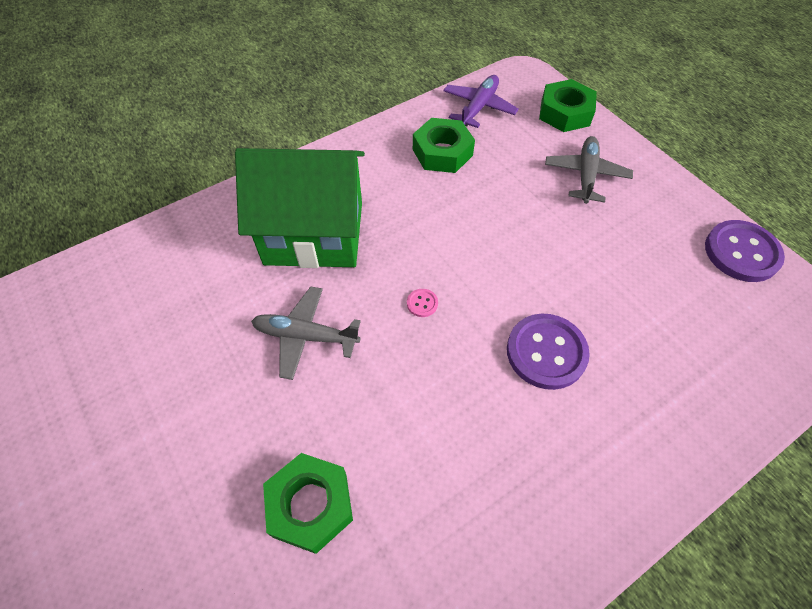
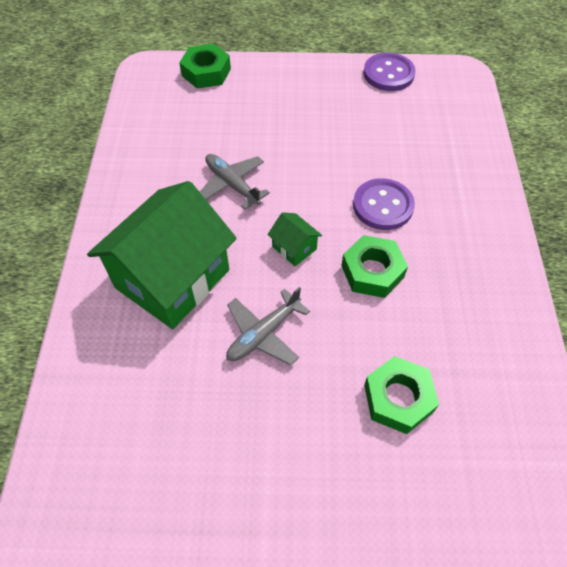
camera: 55 degrees left, 0 degrees up
(422, 303) = (294, 248): pink button -> green house
(442, 152) = (172, 157): green nut -> green nut (372, 271)
(478, 107) = (151, 111): purple plane -> none
(586, 175) = (269, 98): grey plane -> grey plane (232, 184)

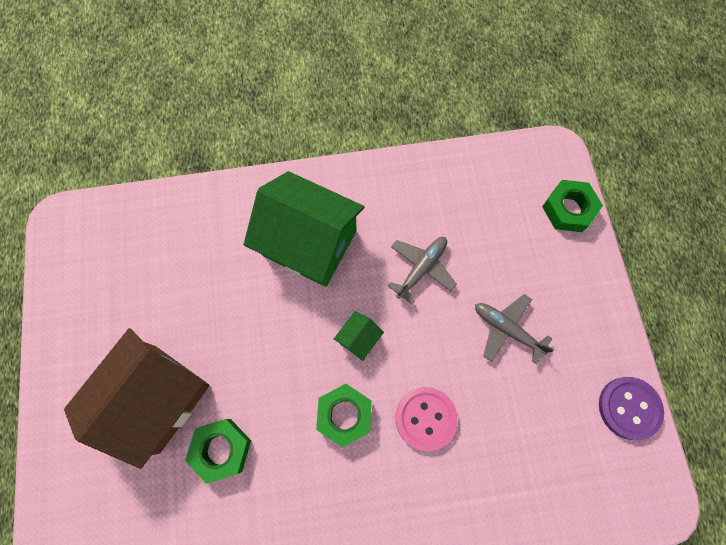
camera: 80 degrees right, 15 degrees up
(263, 334) = (267, 328): grey plane -> grey plane (506, 329)
(328, 472) = (157, 398): none -> brown house
(383, 206) = (425, 418): purple button -> pink button

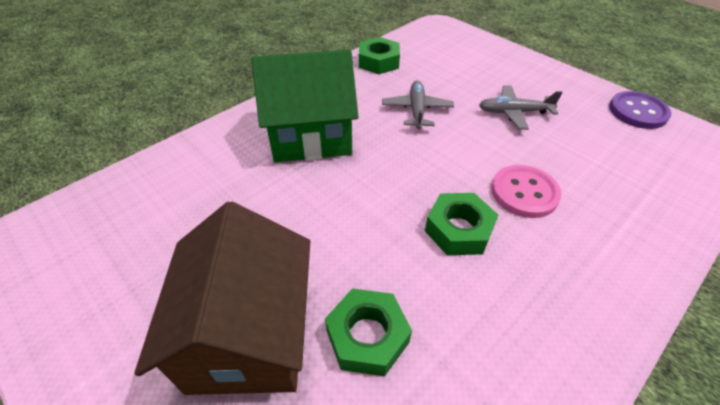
camera: 35 degrees left, 25 degrees down
(359, 338) = (414, 172): green house -> none
(568, 209) = (477, 43): green nut -> green nut (378, 62)

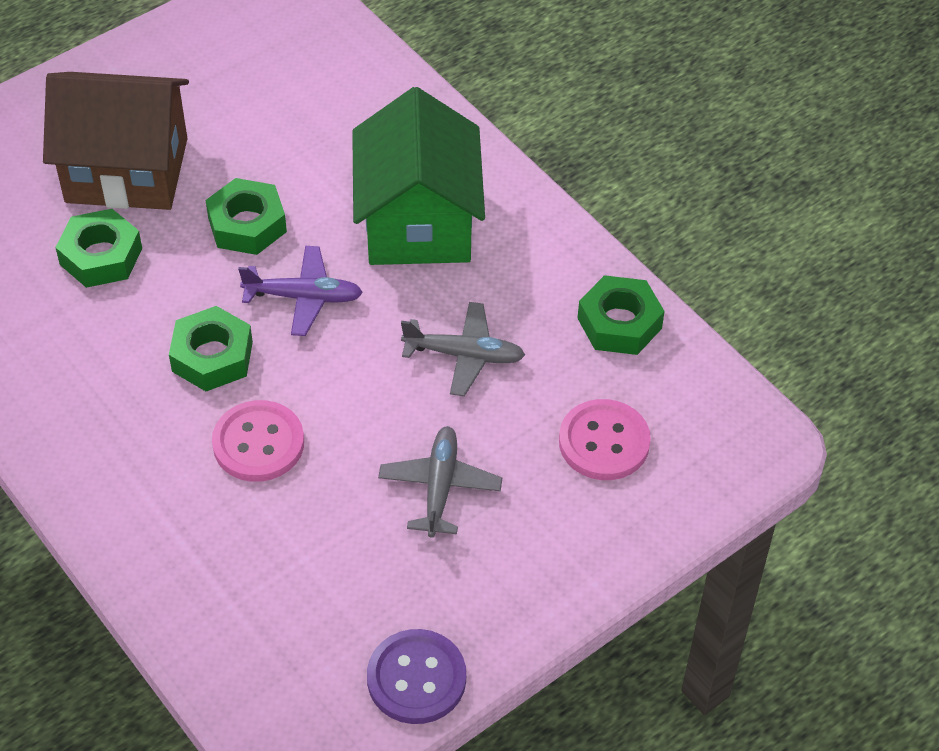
camera: 95 degrees right, 5 degrees up
(318, 227) = (247, 225): none -> green nut
(387, 184) = (304, 297): none -> purple plane
(457, 64) = (604, 442): none -> pink button

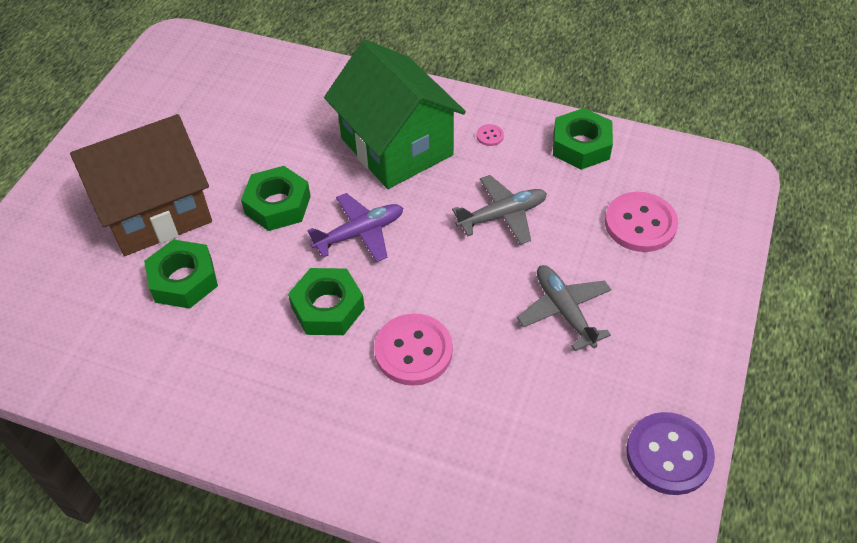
camera: 30 degrees left, 0 degrees up
(528, 261) = (490, 136): none -> pink button

